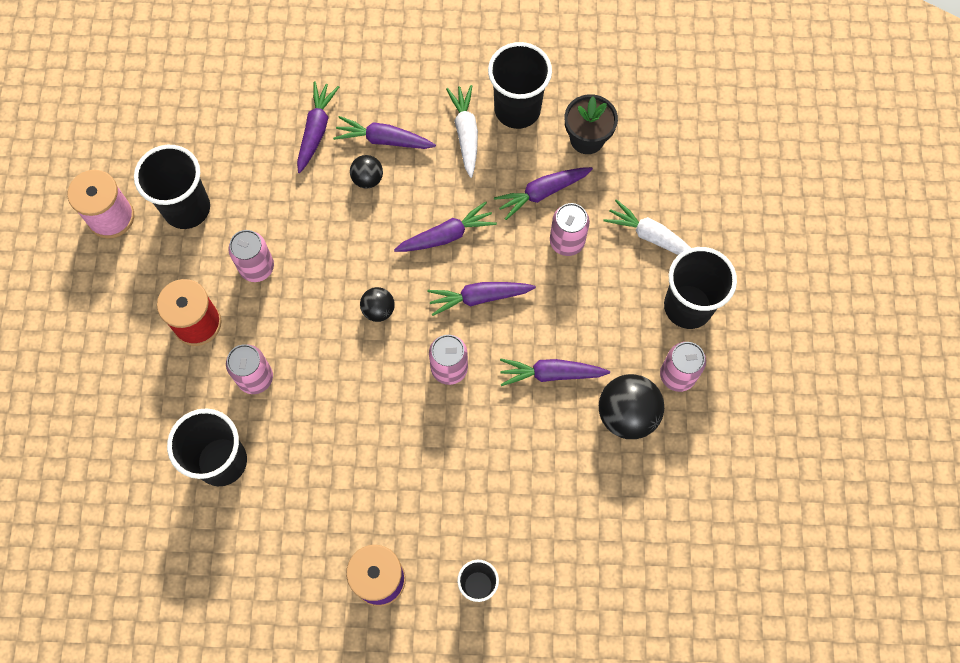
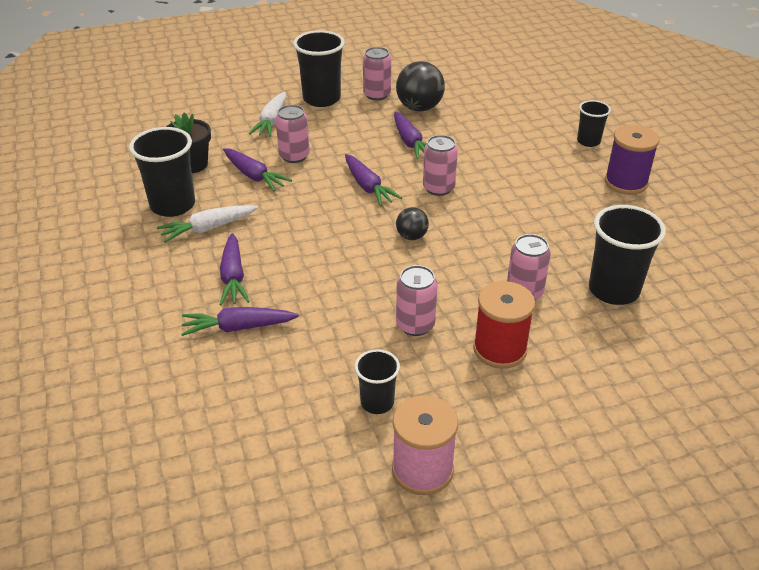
camera: 110 degrees left, 30 degrees down
(187, 208) = (377, 402): black cup -> black cup, size x0.58
(367, 179) = (282, 276): black ball -> none
(446, 235) = (319, 216): purple carrot -> none

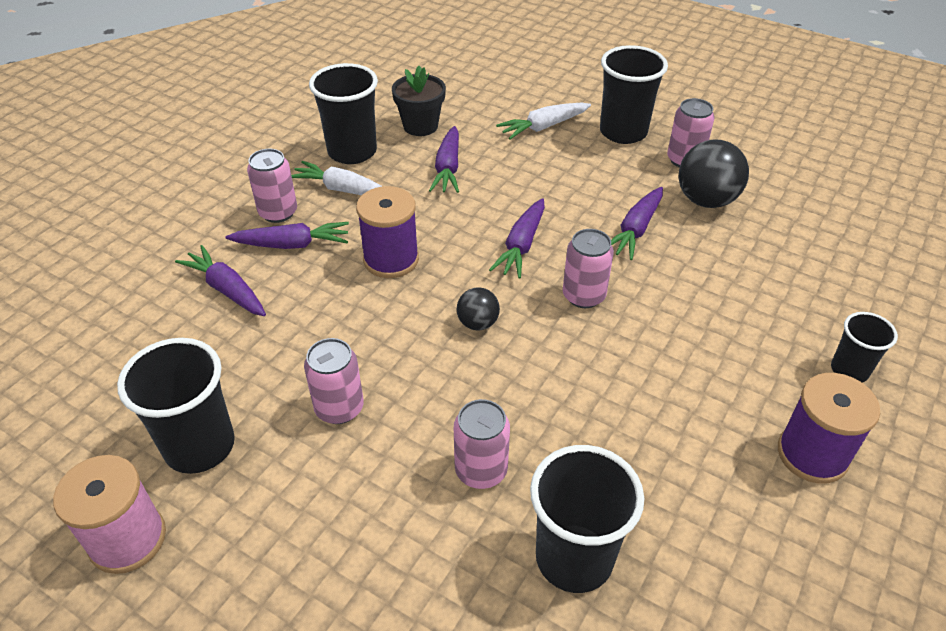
camera: 50 degrees right, 5 degrees up
(233, 277) = (292, 244): purple carrot -> purple carrot turned 135 degrees counterclockwise
(294, 156) = (508, 172): pink can -> pink can (278, 212)
(310, 242) = (391, 259): none -> purple spool
(377, 402) = (200, 446): black cup -> black cup, size x1.73
(499, 349) = (362, 502): red spool -> none

